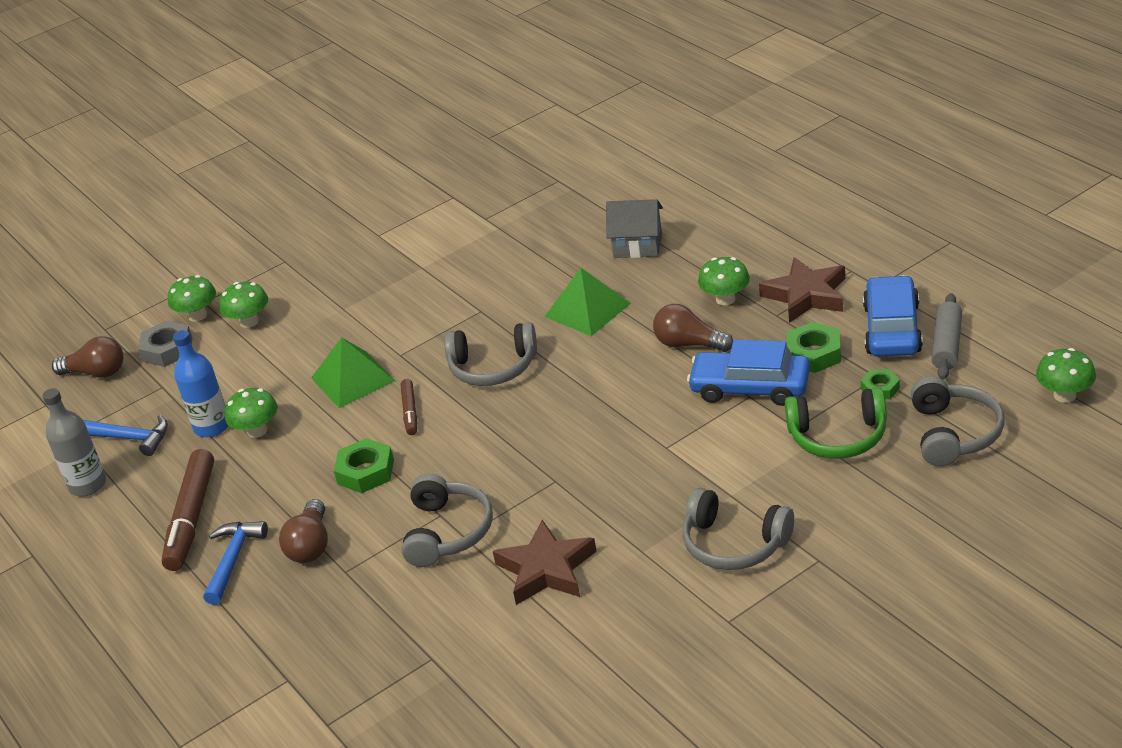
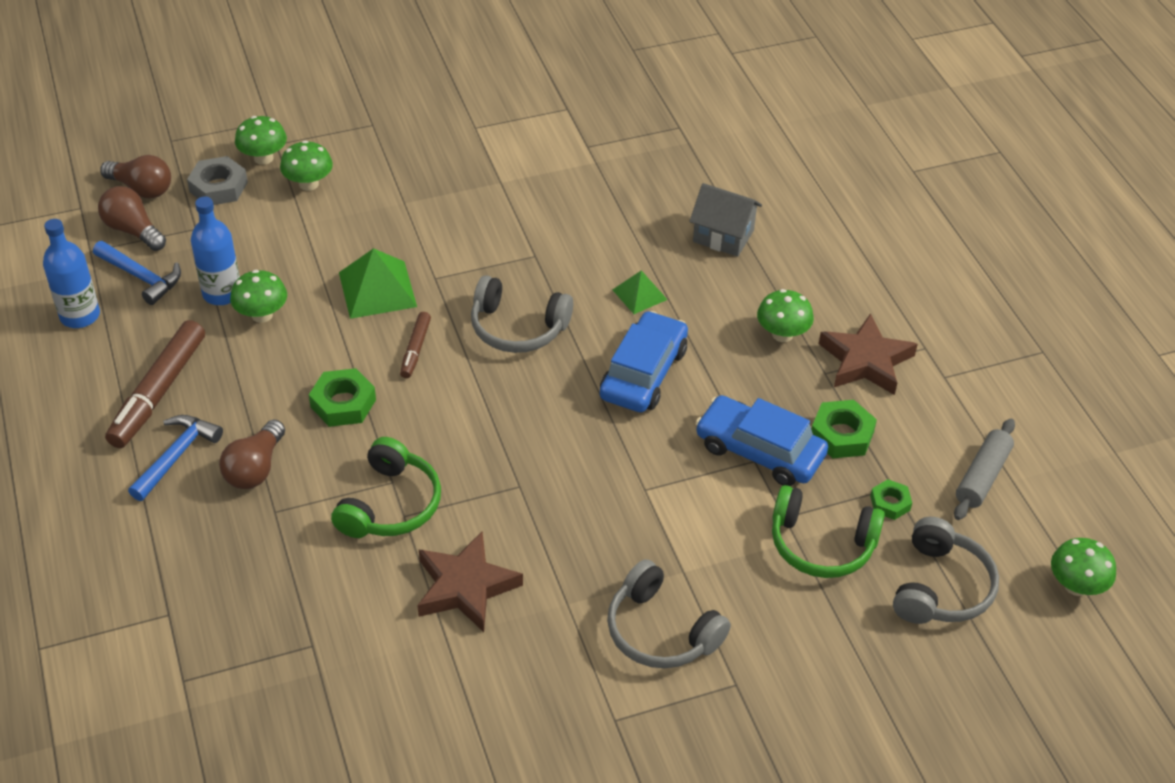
camera: 10 degrees right, 10 degrees up
(88, 485) = (80, 316): grey bottle -> blue bottle
(447, 532) = (390, 504): grey headphones -> green headphones
(587, 309) = (639, 294): green pyramid -> green pyramid, size x0.60
(689, 344) = (722, 375): brown light bulb -> brown light bulb (133, 230)
(892, 329) = (935, 435): blue car -> blue car (643, 373)

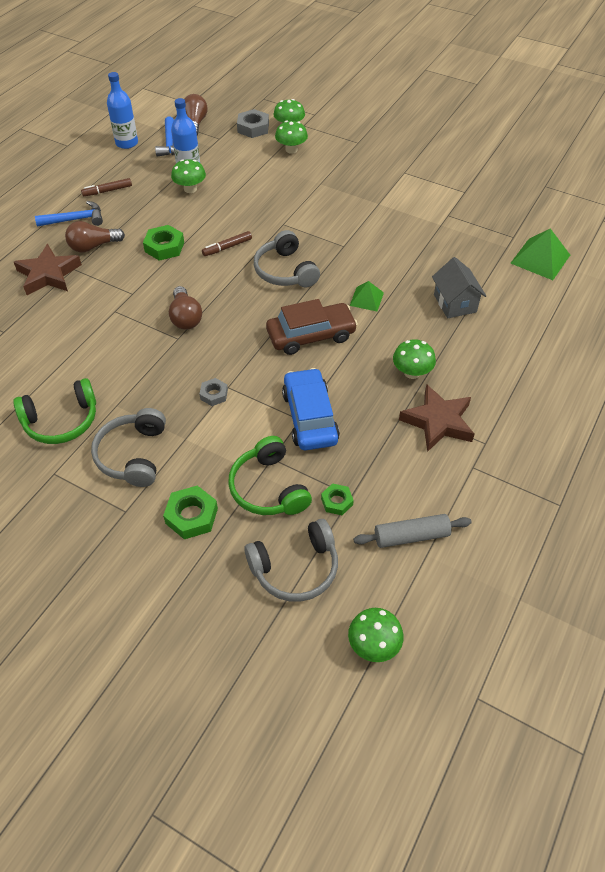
camera: 50 degrees right, 5 degrees up
(141, 188) = (223, 110): brown light bulb -> brown light bulb (185, 317)
(158, 392) = (107, 191): brown marker -> brown marker, size x0.53
(377, 289) = (251, 211): green pyramid -> green pyramid (540, 259)
(390, 504) = (117, 302): green headphones -> green headphones (61, 421)
(465, 587) = (90, 360): brown star -> brown star (49, 274)
(643, 373) = (311, 335): blue car -> brown car
(643, 508) = (214, 394): none -> grey nut
(841, 435) = (365, 446): green nut -> green nut (191, 516)

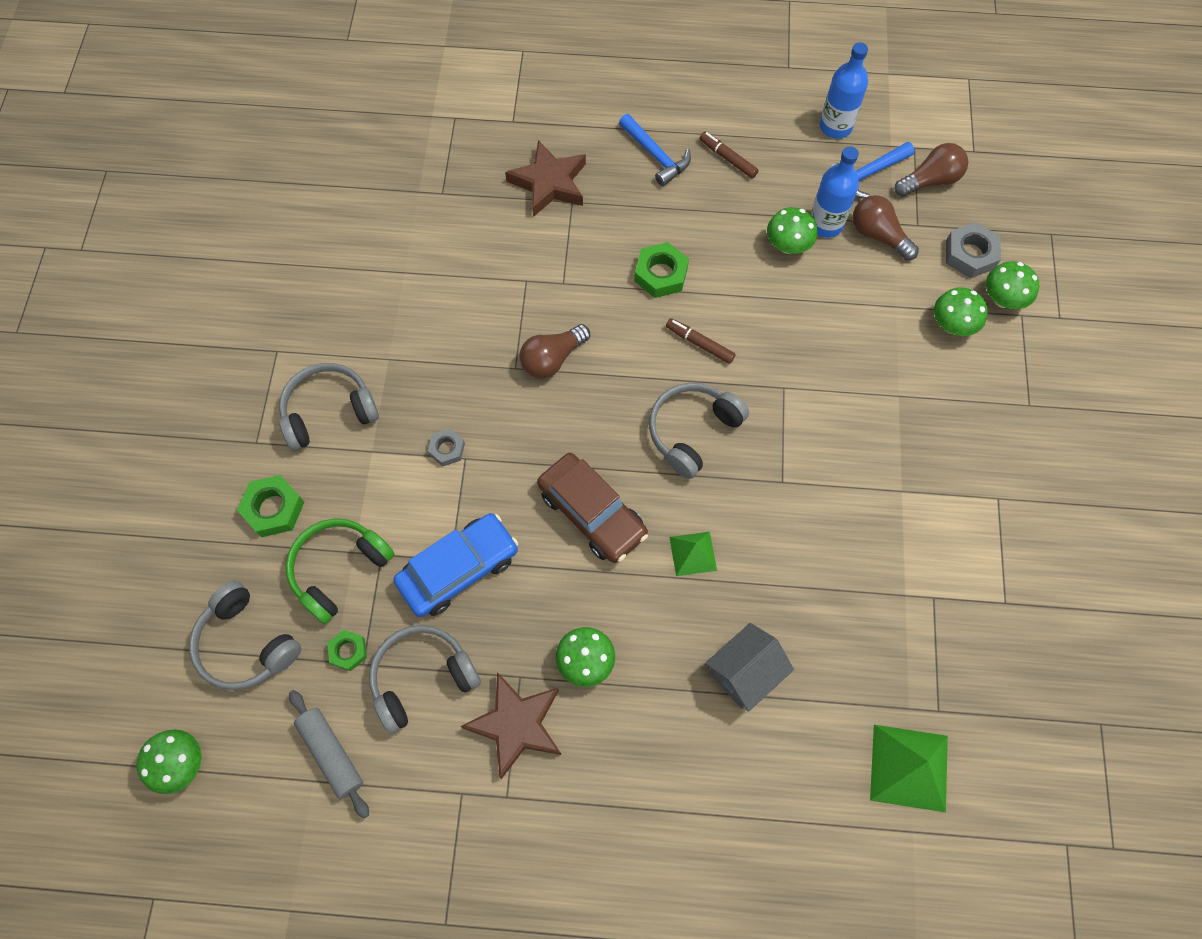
camera: 65 degrees right, 15 degrees up
(61, 421) = (345, 319): green headphones -> none
(93, 246) = (620, 200): brown light bulb -> brown light bulb (878, 236)
(380, 463) = (422, 678): none -> grey headphones

